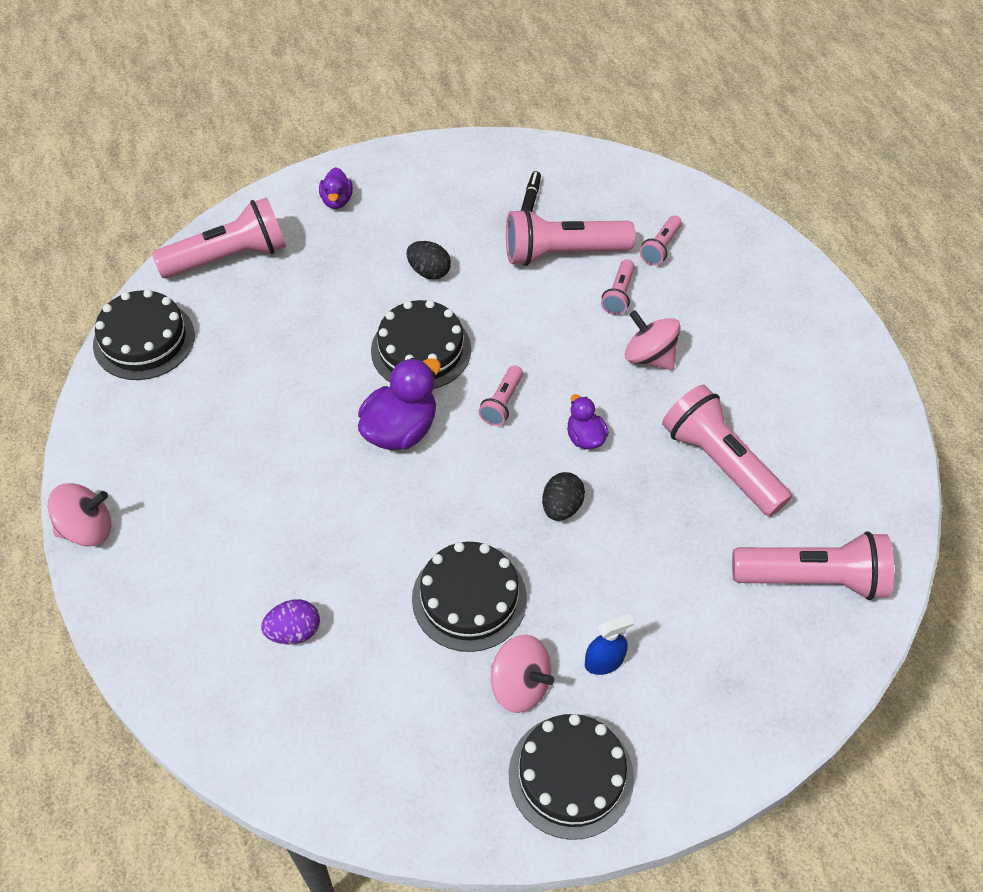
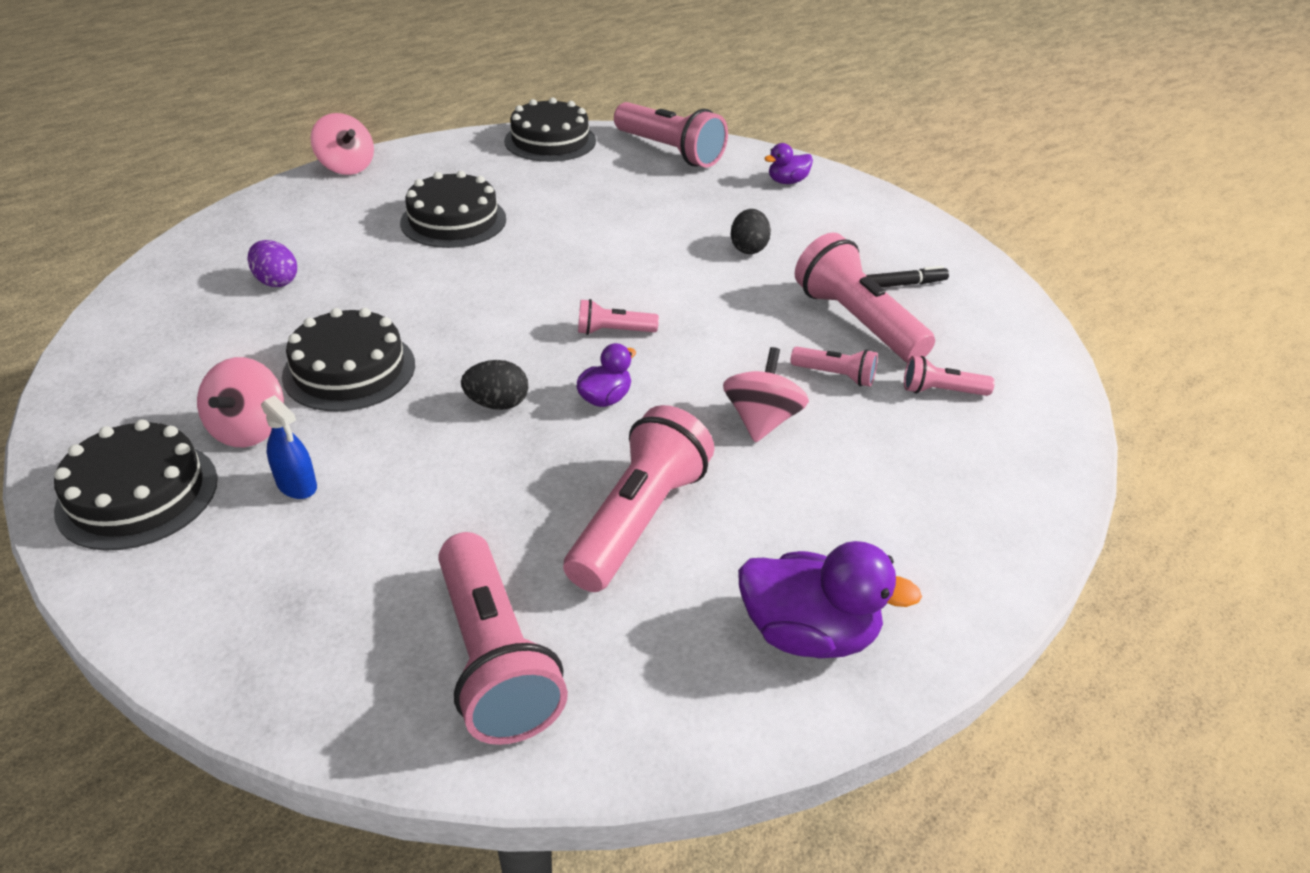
camera: 65 degrees right, 15 degrees down
(400, 430) = (537, 280): purple duck -> purple duck (808, 633)
(421, 350) = (645, 268): black cake -> black cake (453, 220)
(618, 294) = (835, 376): pink flashlight -> pink flashlight turned 150 degrees counterclockwise

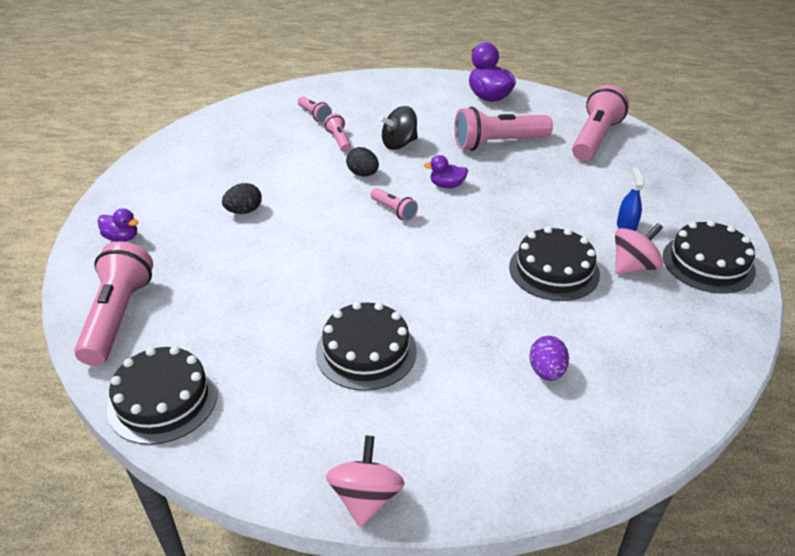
camera: 130 degrees left, 0 degrees up
(497, 404) = (498, 210): black egg -> black egg (363, 174)
(761, 421) = (399, 144): pink spinning top -> black spinning top
(857, 322) = (283, 151): pink flashlight -> none
(903, 284) = (225, 152): black marker -> none

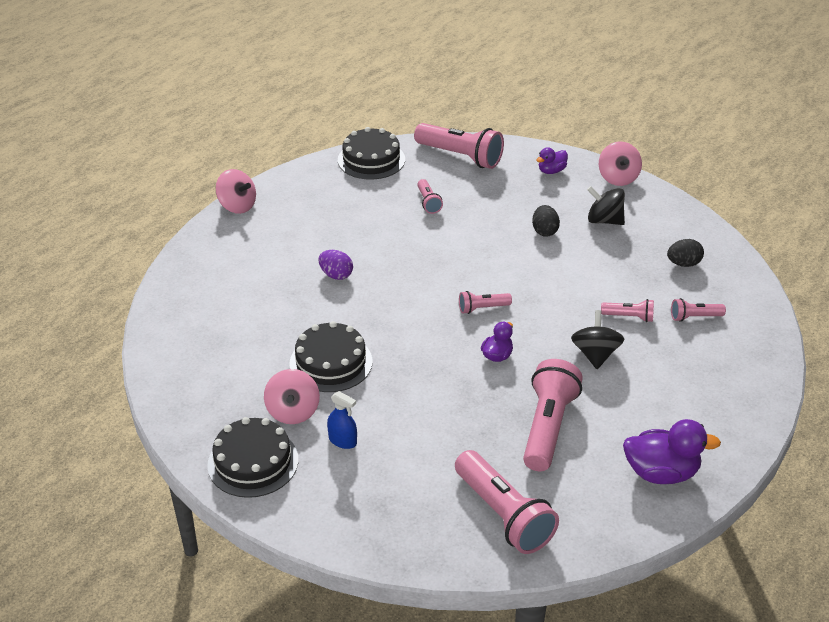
camera: 120 degrees right, 0 degrees up
(117, 193) = (618, 178): none -> pink spinning top
(203, 183) = (604, 220): none -> black spinning top
(239, 306) = (428, 202): none -> pink flashlight
(363, 174) = (555, 311): black egg -> black egg (683, 264)
(366, 351) = (337, 240): black cake -> none
(546, 371) = (245, 307): purple egg -> purple egg (336, 275)

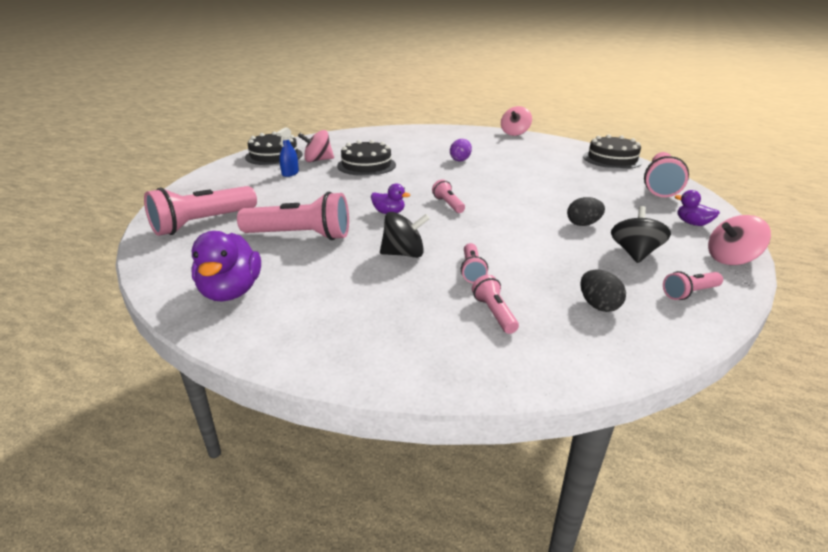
camera: 80 degrees right, 10 degrees down
(428, 202) = (577, 179): pink flashlight -> pink flashlight (689, 293)

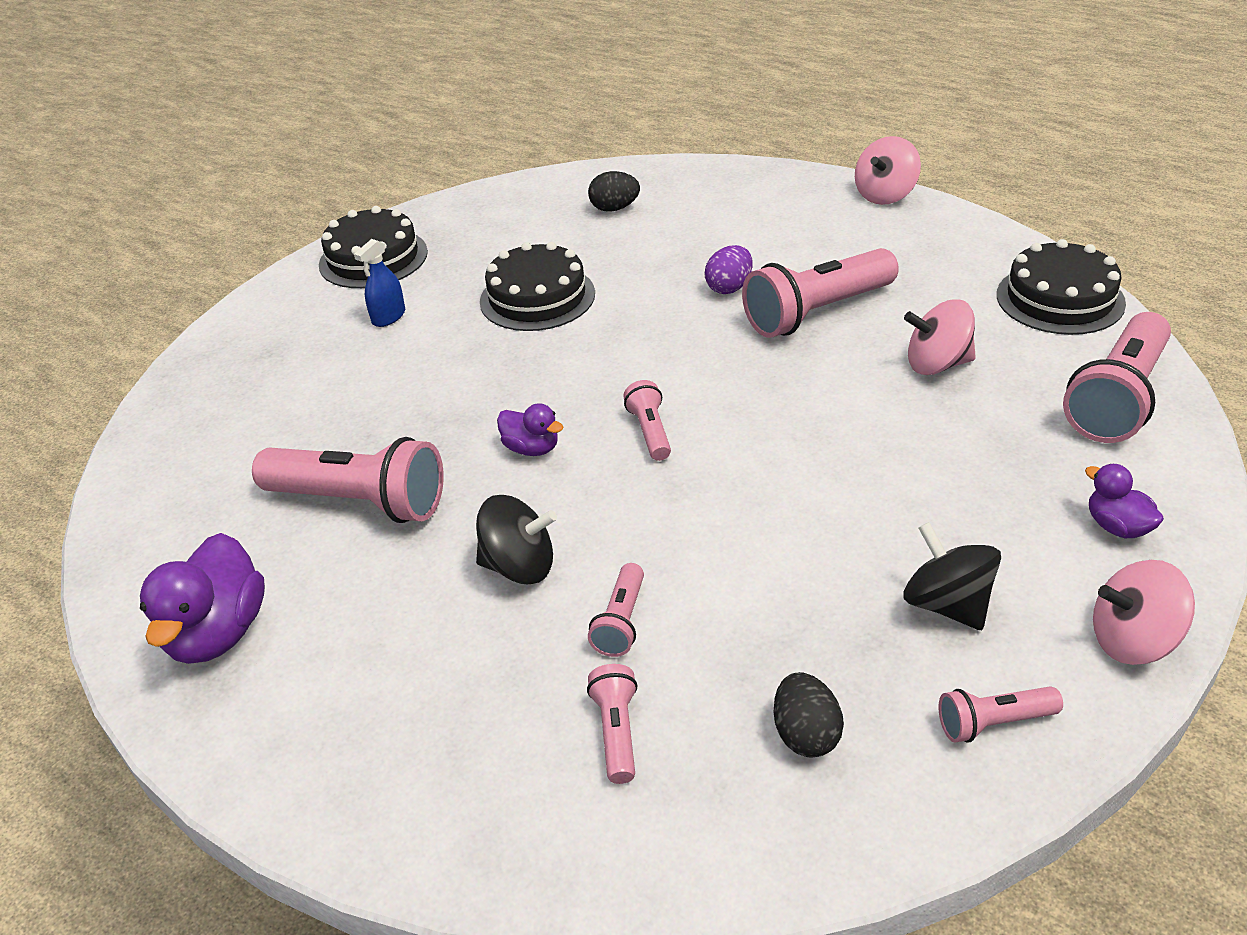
camera: 15 degrees right, 10 degrees up
(203, 223) = (209, 455): pink flashlight -> pink flashlight (817, 312)
(318, 160) = (450, 277): pink spinning top -> pink spinning top (937, 364)
(583, 224) = (887, 510): black egg -> black egg (614, 208)
(635, 253) = (947, 604): black spinning top -> black spinning top turned 60 degrees counterclockwise

